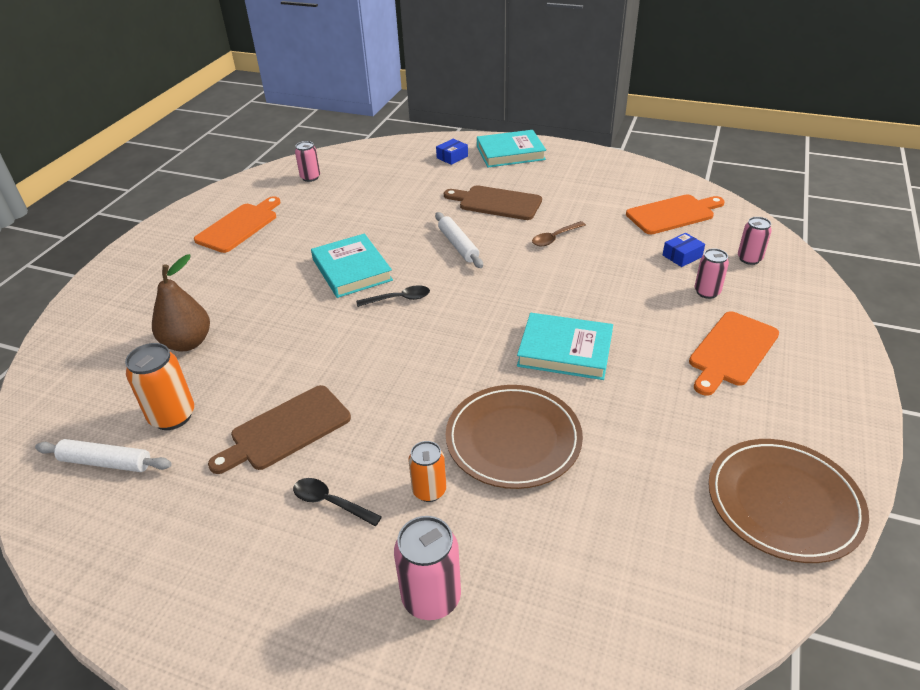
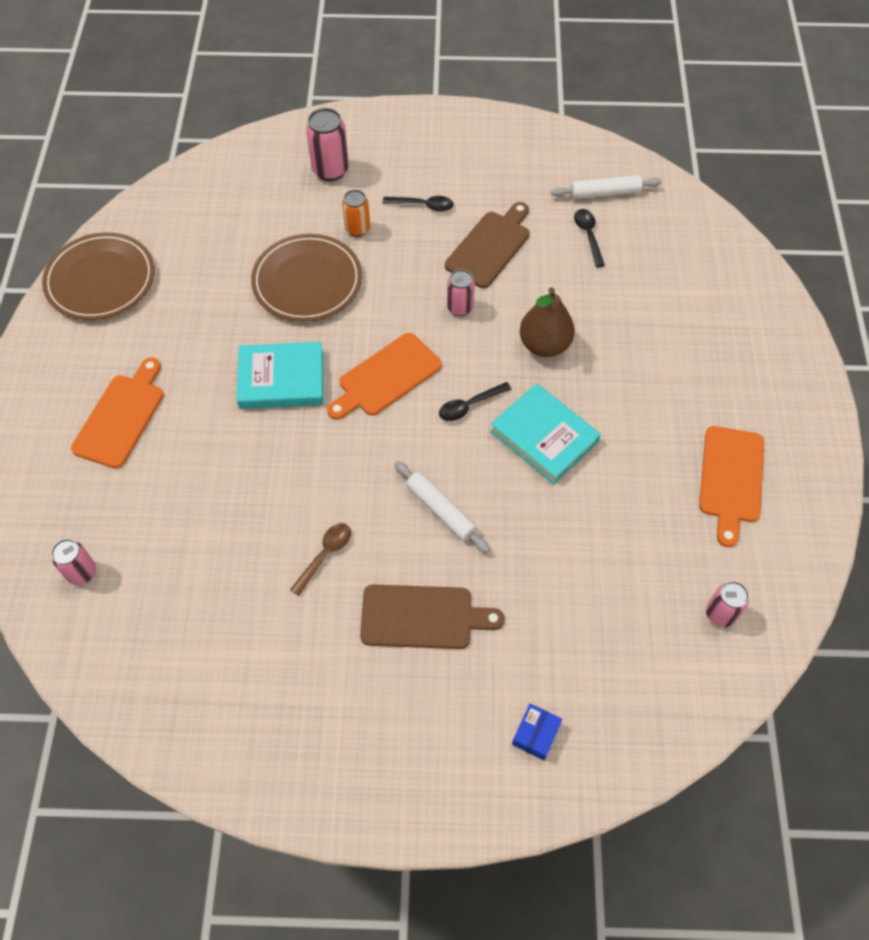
camera: 160 degrees right, 20 degrees up
(172, 416) = (588, 236): orange can -> black spoon
(188, 343) = (639, 303): brown pear -> brown pear (544, 345)
(510, 153) = (445, 775): turquoise book -> none
(673, 214) = (173, 651): orange cutting board -> orange cutting board (386, 377)
(682, 256) = (164, 558): blue box -> none
(707, 292) = (138, 498): pink can -> pink can (460, 307)

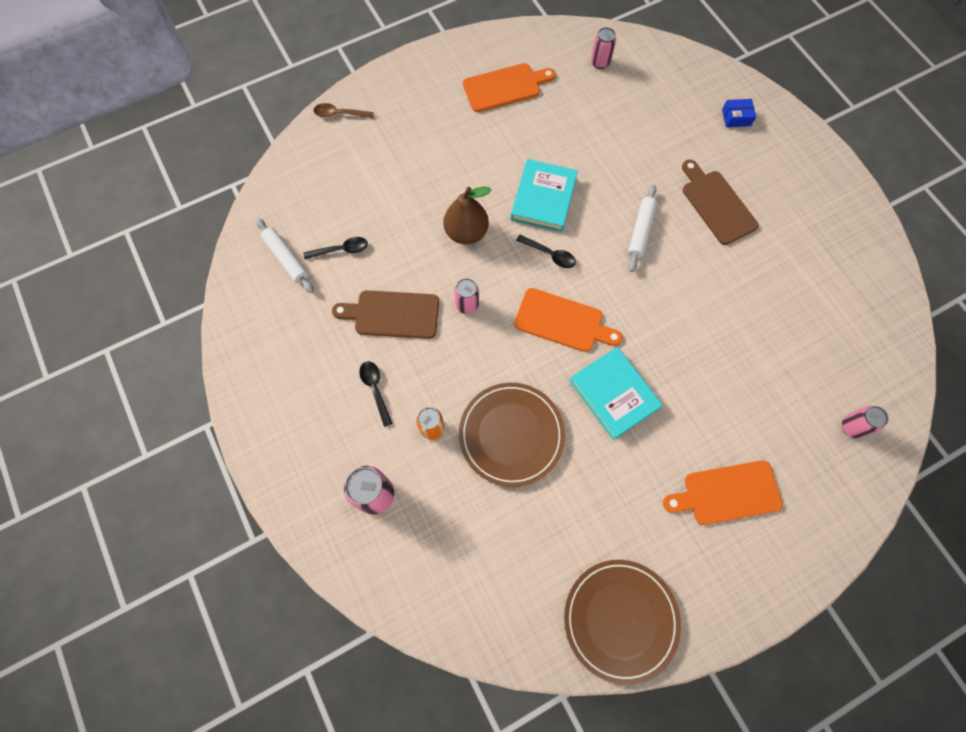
camera: 120 degrees left, 10 degrees up
(325, 555) = (721, 281): brown spoon -> brown spoon (340, 114)
(588, 236) = (341, 250): black spoon -> black spoon turned 150 degrees counterclockwise

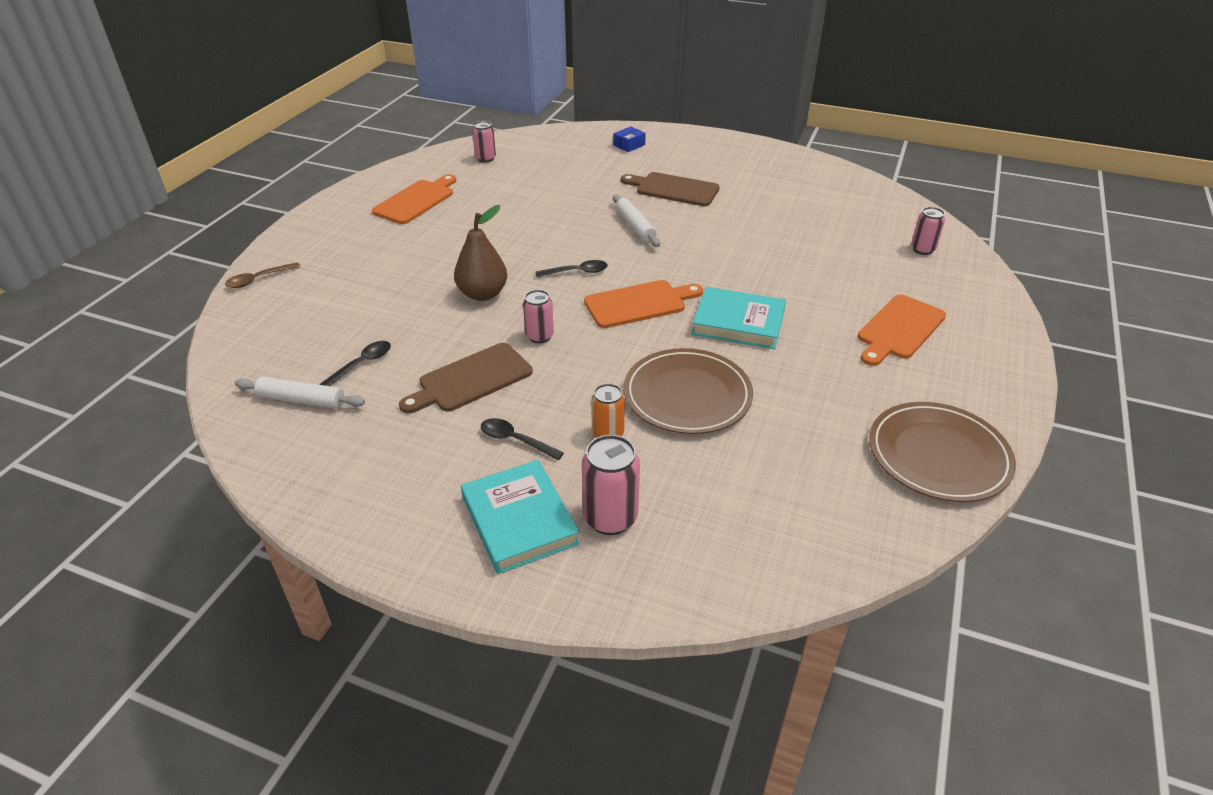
camera: 40 degrees left, 30 degrees down
(543, 198) = (530, 244): turquoise book -> turquoise book (519, 520)

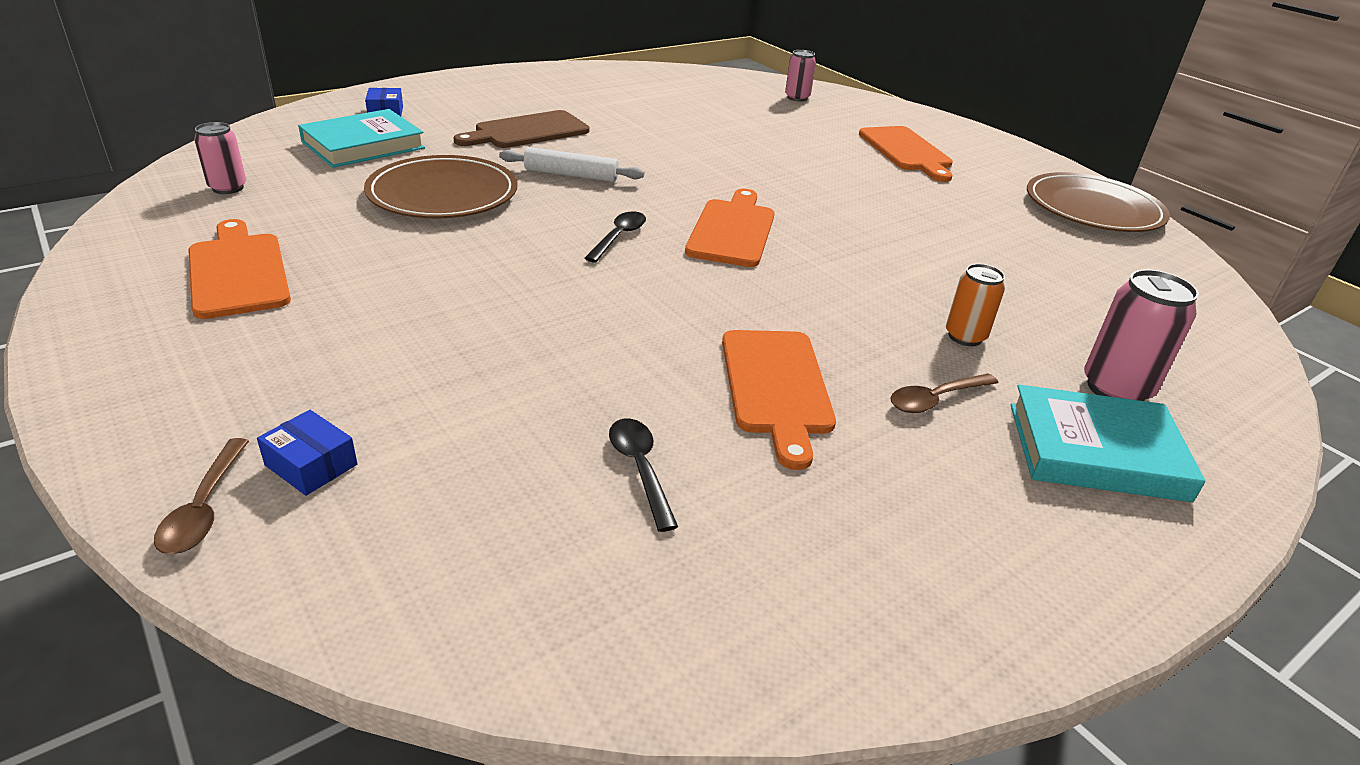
camera: 60 degrees left, 5 degrees down
(299, 286) = (311, 465): none -> blue box
(301, 400) = (679, 568): white rolling pin -> none
(471, 379) = (776, 387): brown cutting board -> orange cutting board
(483, 294) = (582, 310): brown pear -> none
(515, 440) = (936, 399): black spoon -> brown spoon
(539, 336) = (730, 307): pink can -> none
(687, 395) = (928, 270): brown plate -> brown plate (443, 194)
(738, 323) = (826, 201): turquoise book -> turquoise book (363, 145)

